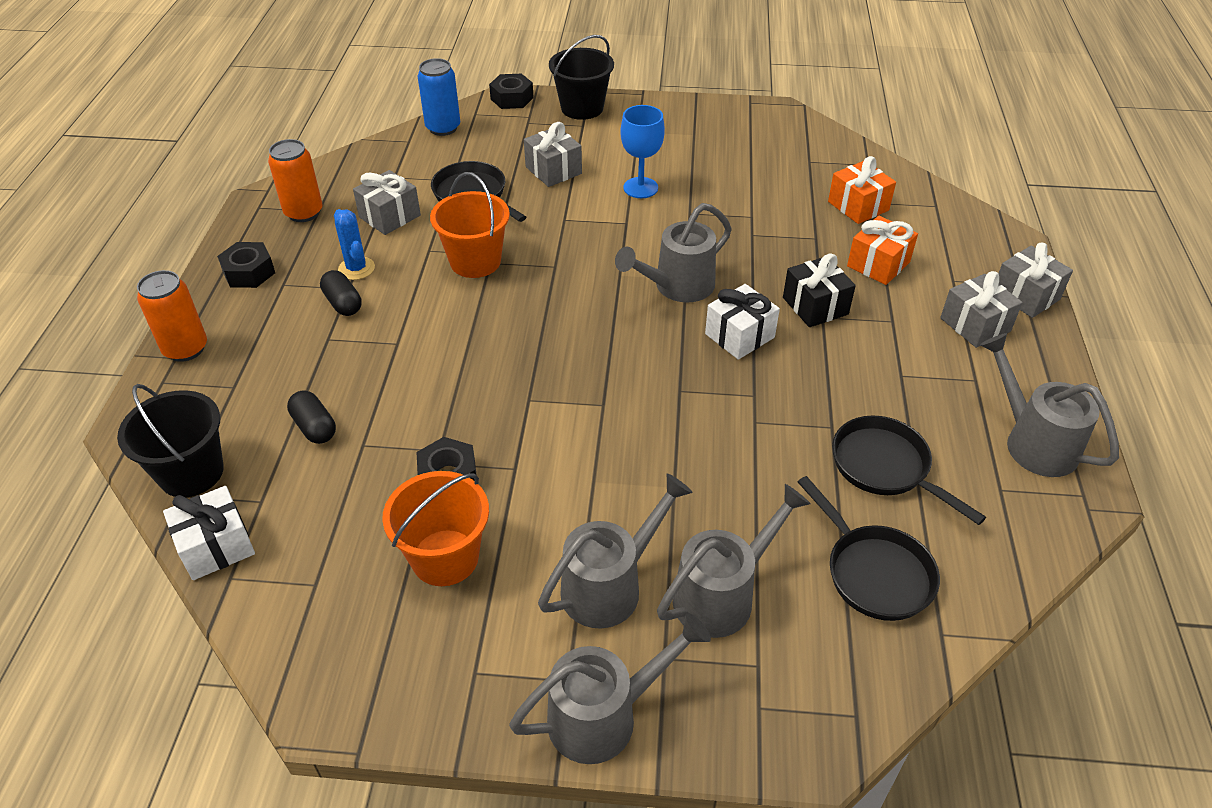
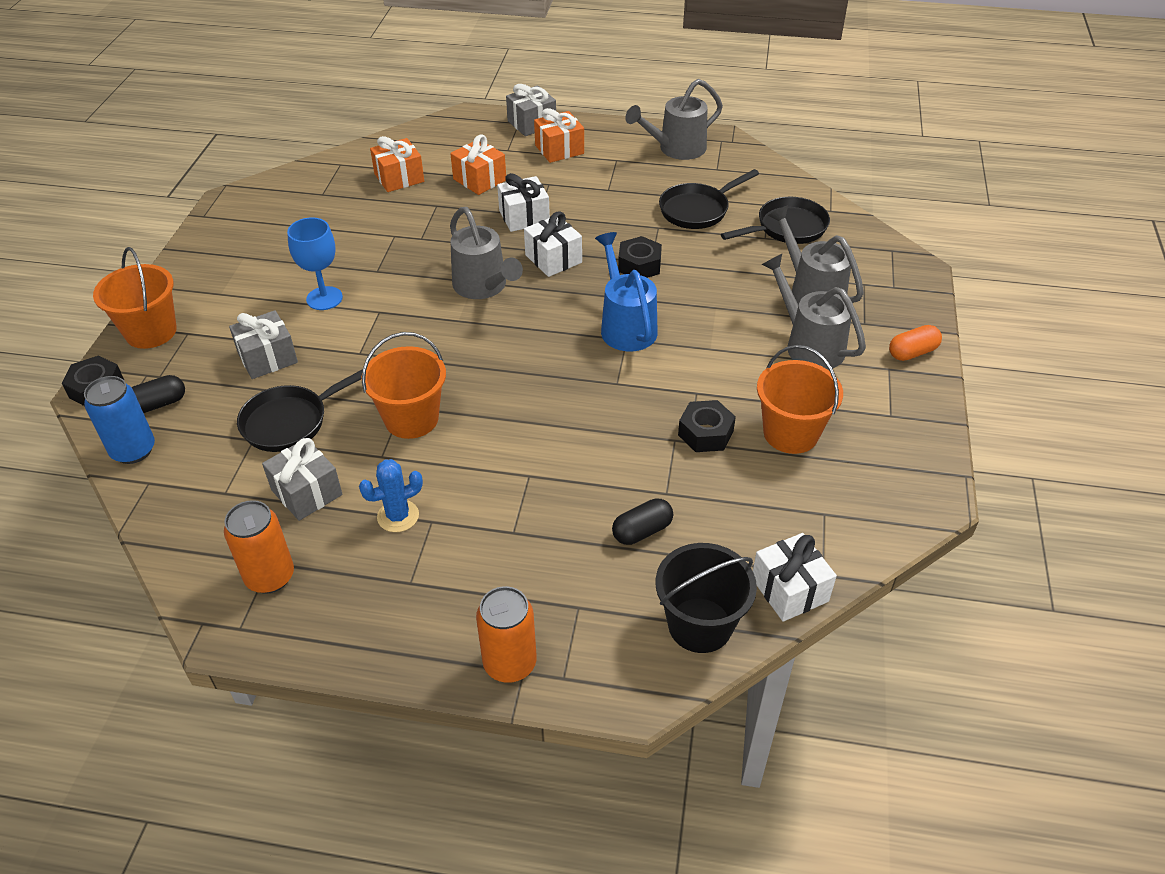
camera: 85 degrees left, 0 degrees up
(249, 272) = (379, 619): black nut -> black nut (639, 265)
(343, 303) = (457, 523): black capsule -> black capsule (158, 404)
(582, 108) = (151, 332): black bucket -> orange bucket
(605, 715) = (912, 352): grey watering can -> orange capsule
(627, 403) = (626, 325): none -> blue watering can
(815, 306) = (524, 217): black gift -> white gift
(975, 325) = (559, 149): grey gift -> orange gift

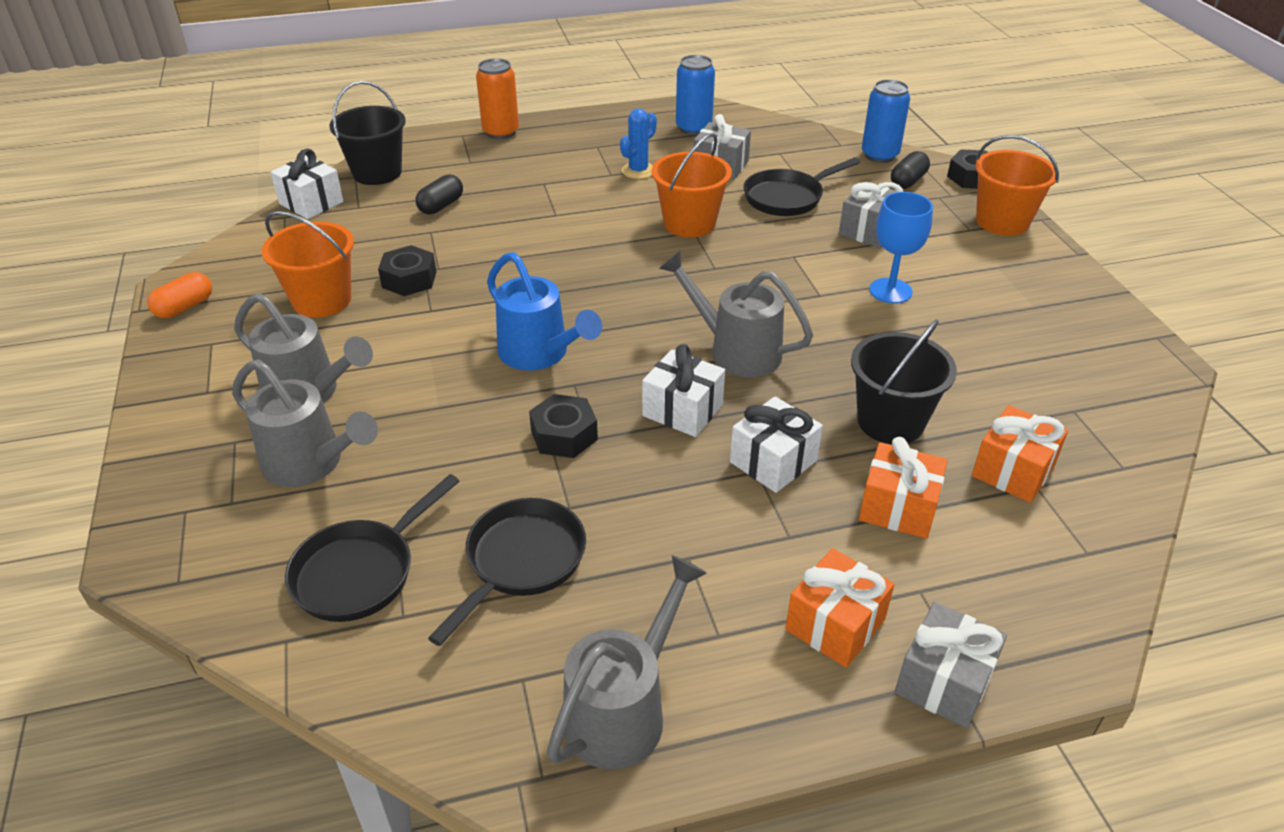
camera: 155 degrees right, 5 degrees down
(270, 577) = (693, 128): orange can -> blue can
(291, 421) = (787, 197): black pan -> black pan turned 150 degrees counterclockwise
(434, 217) = (890, 422): none -> black bucket
(912, 352) = (173, 419): orange capsule -> orange capsule (184, 307)

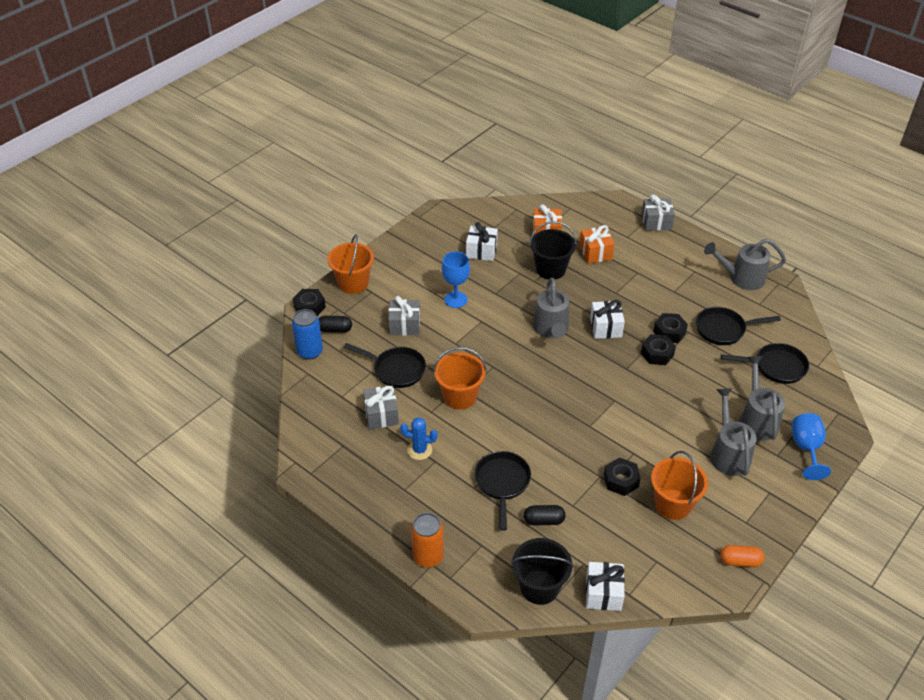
camera: 125 degrees left, 5 degrees up
(194, 482) = (806, 448): none -> blue goblet
(524, 201) = (502, 483): none -> black pan
(540, 354) = (620, 391): blue watering can -> none
(594, 481) = (669, 332): none -> black nut
(693, 128) = (339, 453): blue can -> none
(773, 461) = (606, 290): white gift -> white gift (481, 251)
(835, 624) = (661, 249): orange gift -> none

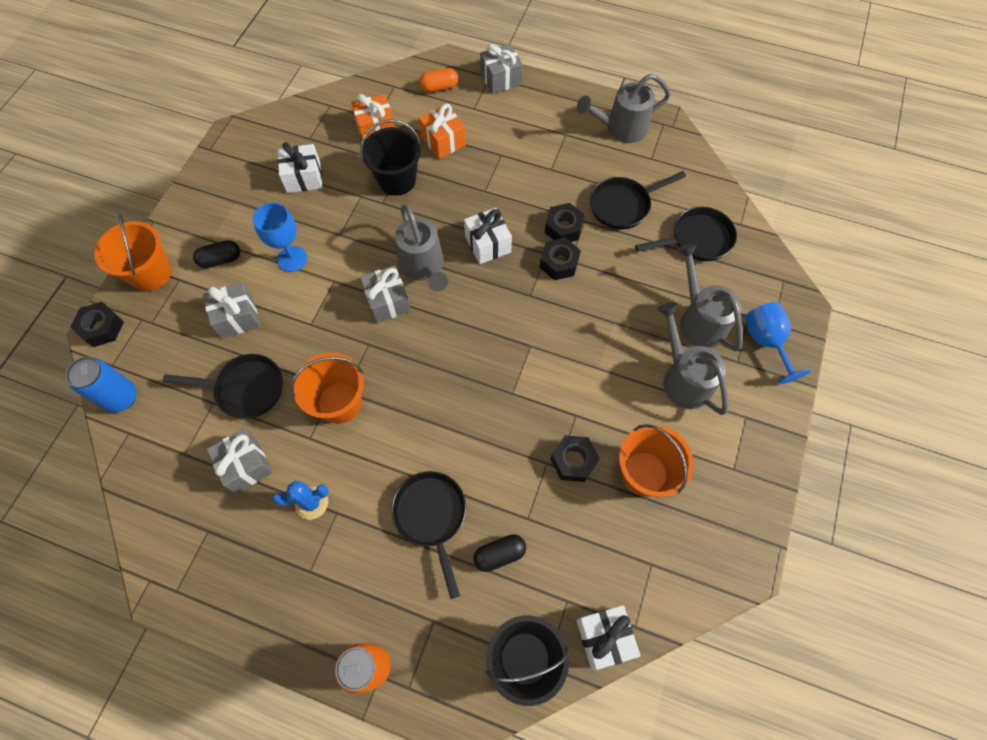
camera: 20 degrees left, 20 degrees up
(335, 329) = (146, 352): black capsule -> black capsule (221, 260)
(517, 344) = (388, 301): none -> grey gift
(740, 561) = (745, 528): orange capsule -> orange capsule (439, 87)

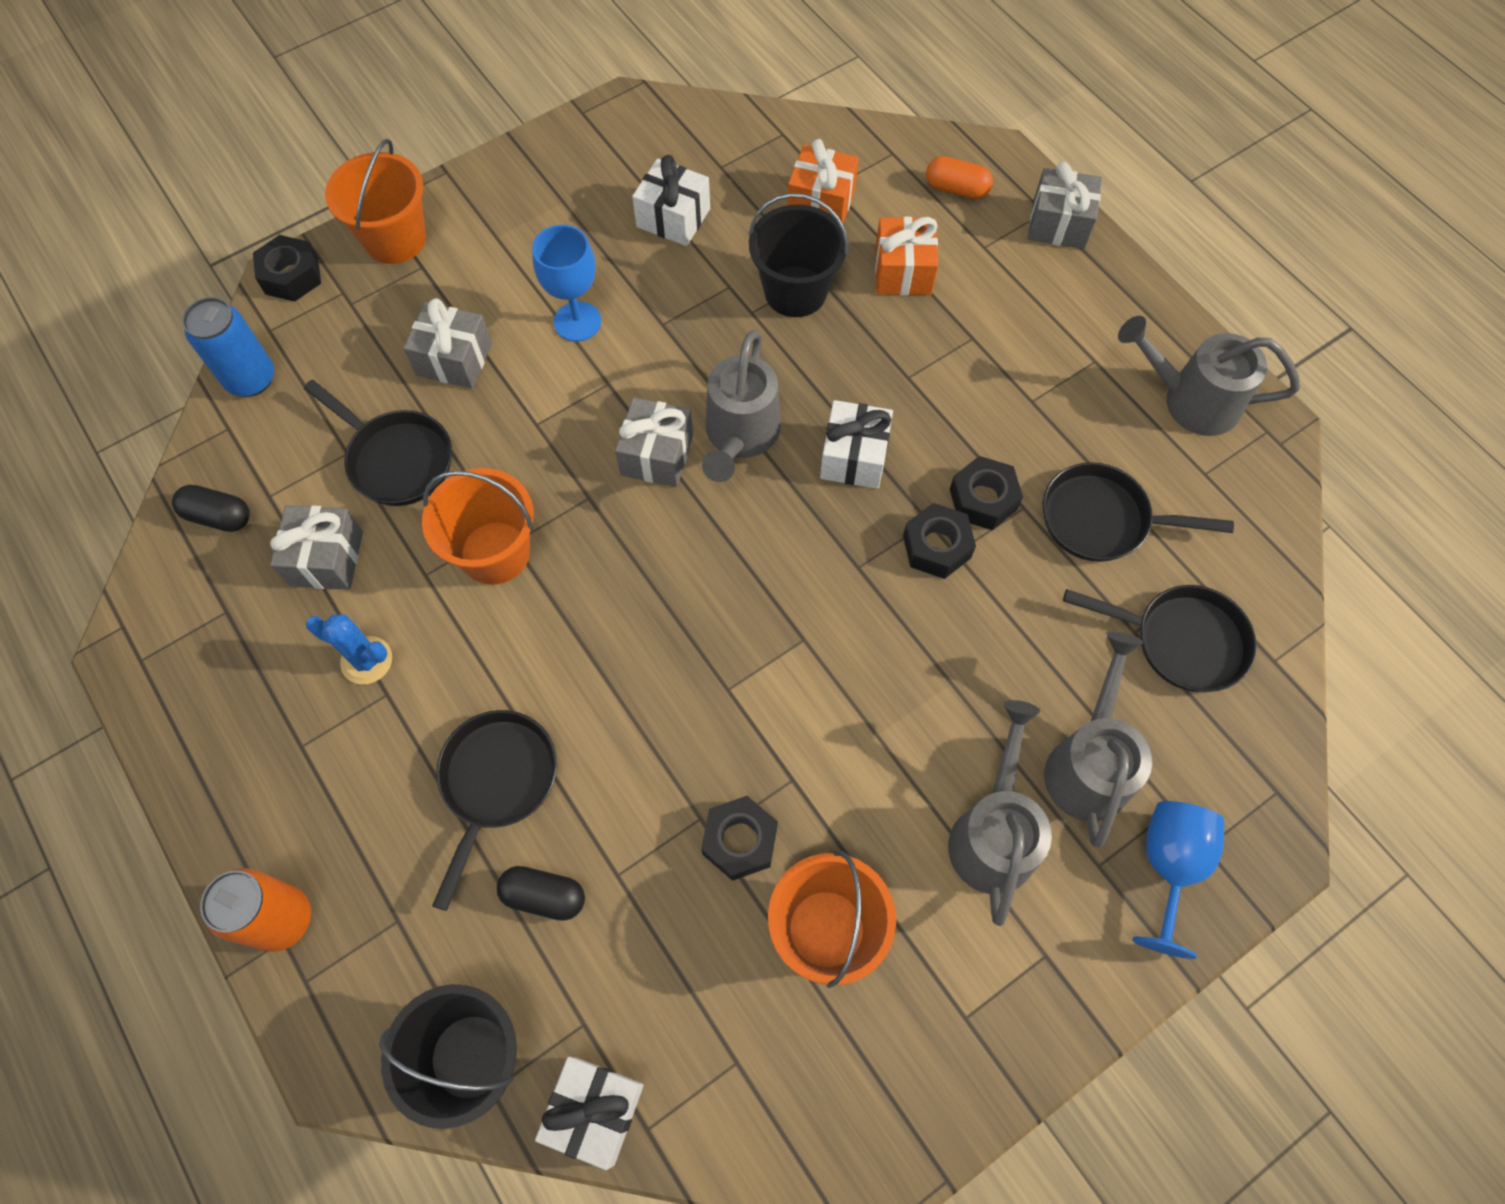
camera: 35 degrees right, 0 degrees up
(221, 260) = (489, 270): black capsule -> black capsule (219, 516)

